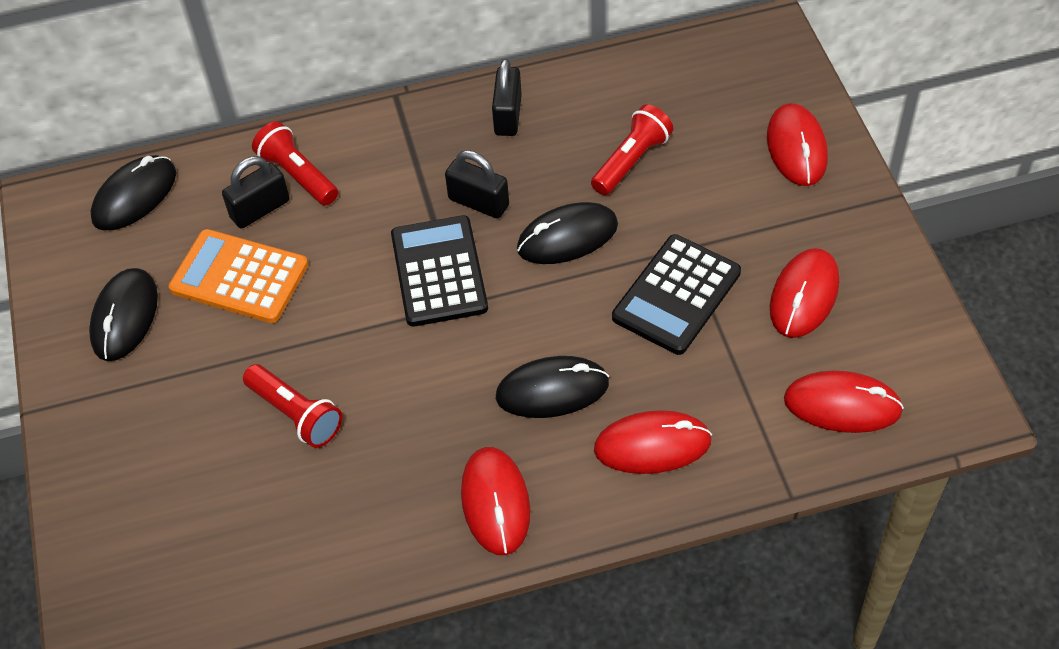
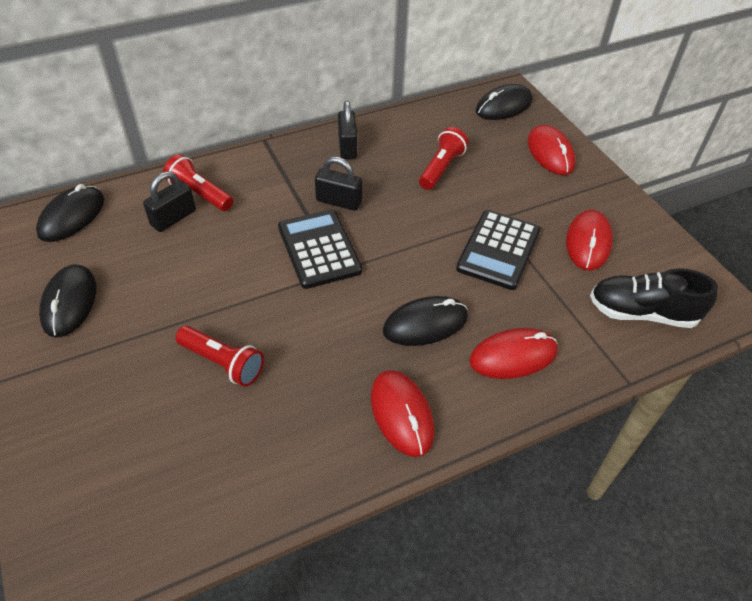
camera: 15 degrees left, 5 degrees down
(239, 277) = (162, 266): orange calculator -> none
(567, 237) = (409, 219): black mouse -> black mouse (504, 106)
(842, 405) = (642, 313): red mouse -> black shoe

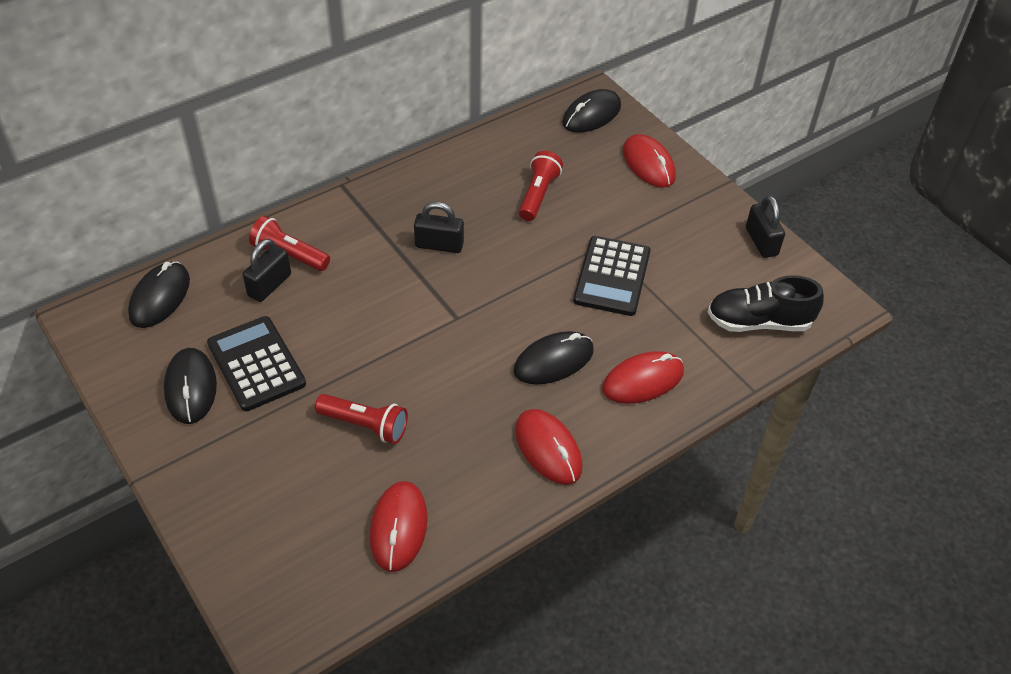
camera: 10 degrees left, 0 degrees up
(319, 249) = (431, 299): black calculator -> black calculator (256, 364)
(347, 147) = (434, 182): black padlock -> black padlock (761, 242)
(588, 242) = (699, 257): red mouse -> red mouse (399, 527)

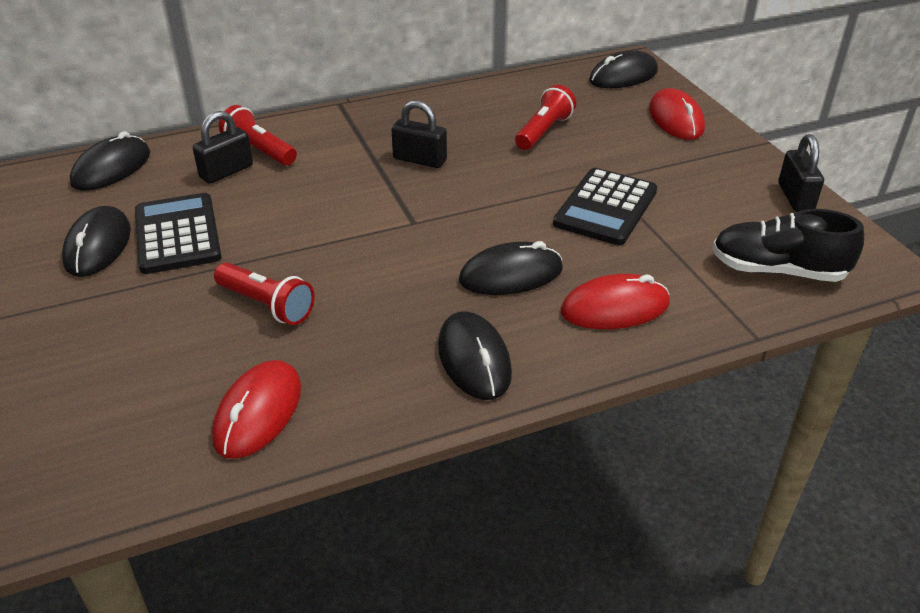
camera: 15 degrees right, 10 degrees down
(548, 449) = (474, 359): red mouse -> black mouse

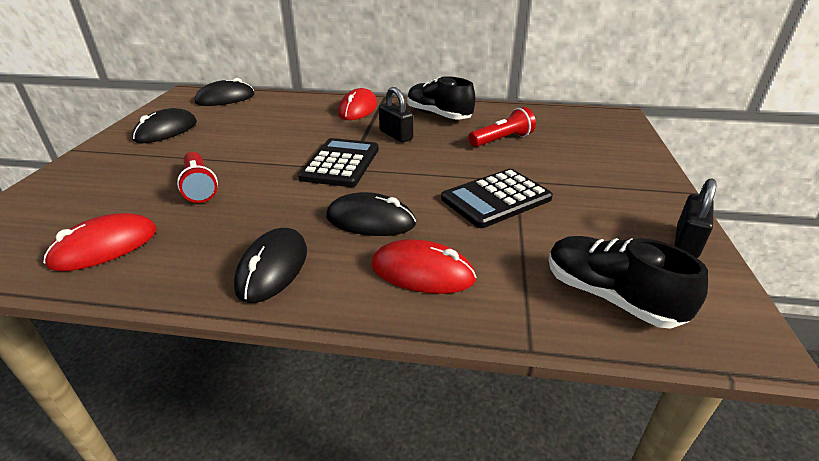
camera: 30 degrees right, 5 degrees down
(177, 234) = (209, 136): black calculator -> black calculator (340, 163)
(226, 172) = (277, 114): black padlock -> none
(259, 150) = (309, 108): red flashlight -> none
(439, 116) = (438, 115): none -> black shoe
(623, 76) = (602, 122): black mouse -> none
(676, 119) = (620, 157): red mouse -> red mouse (358, 109)

